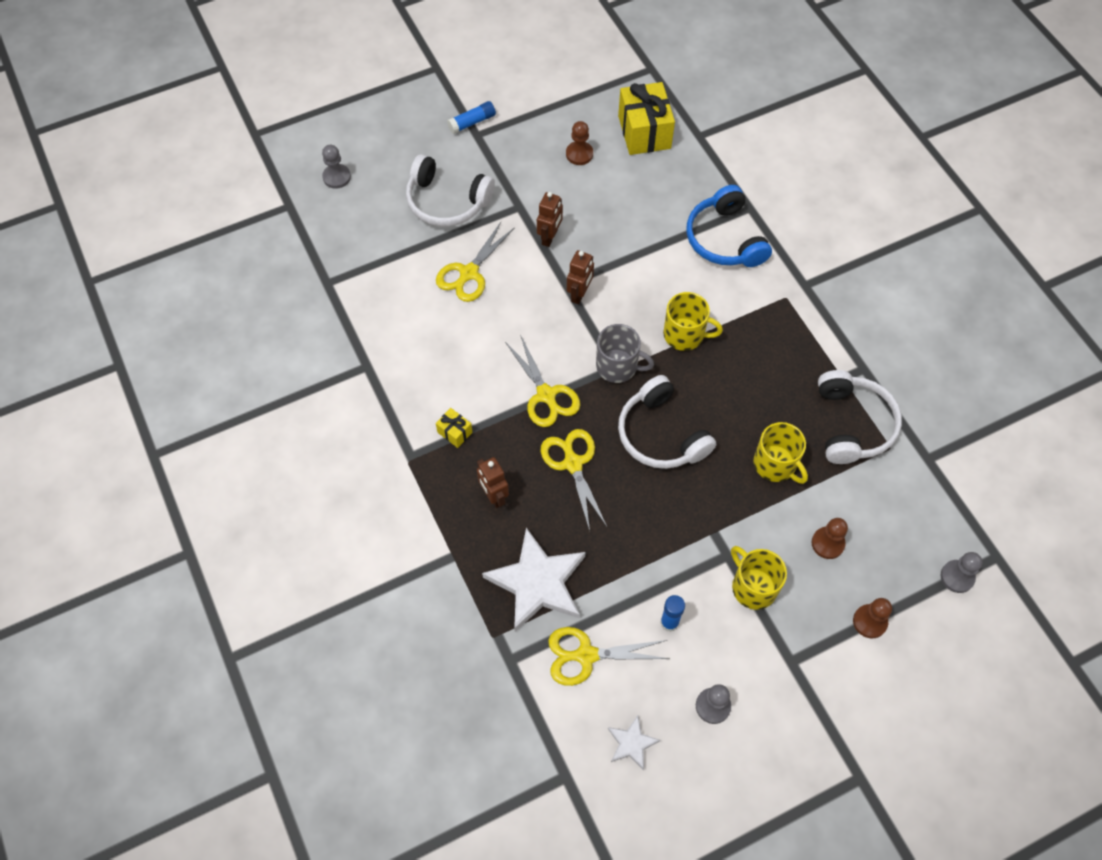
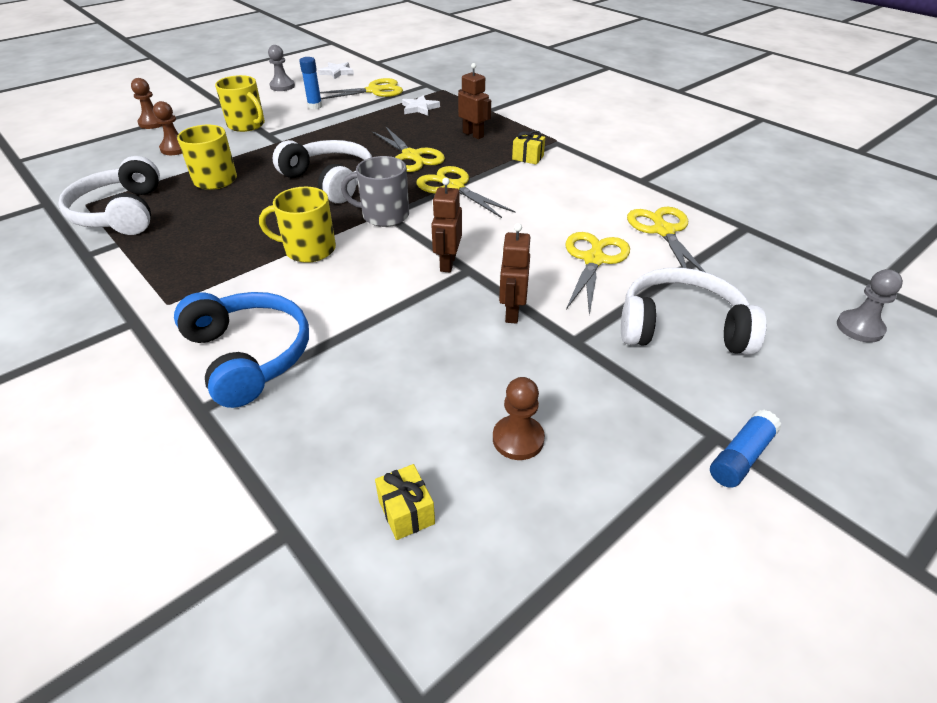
camera: 165 degrees right, 20 degrees down
(395, 293) = (663, 231): none -> yellow scissors
(537, 583) = (419, 108): white star -> white star, size x0.48
(644, 132) = (406, 512): yellow gift -> yellow gift, size x0.46
(957, 577) = (63, 148): grey pawn -> none

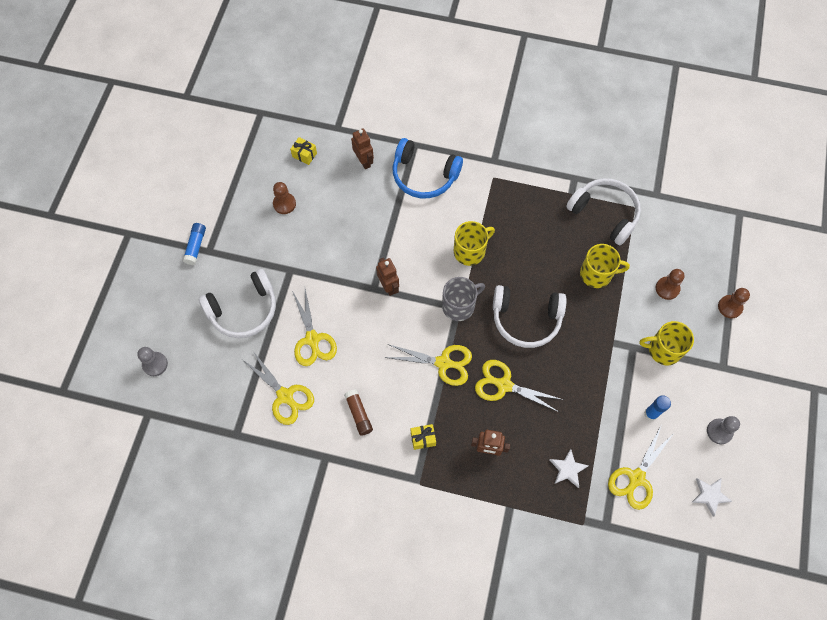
camera: 145 degrees right, 25 degrees up
(512, 312) = (330, 270): brown robot -> brown robot (364, 161)
(581, 190) = (359, 414): none -> brown glue stick

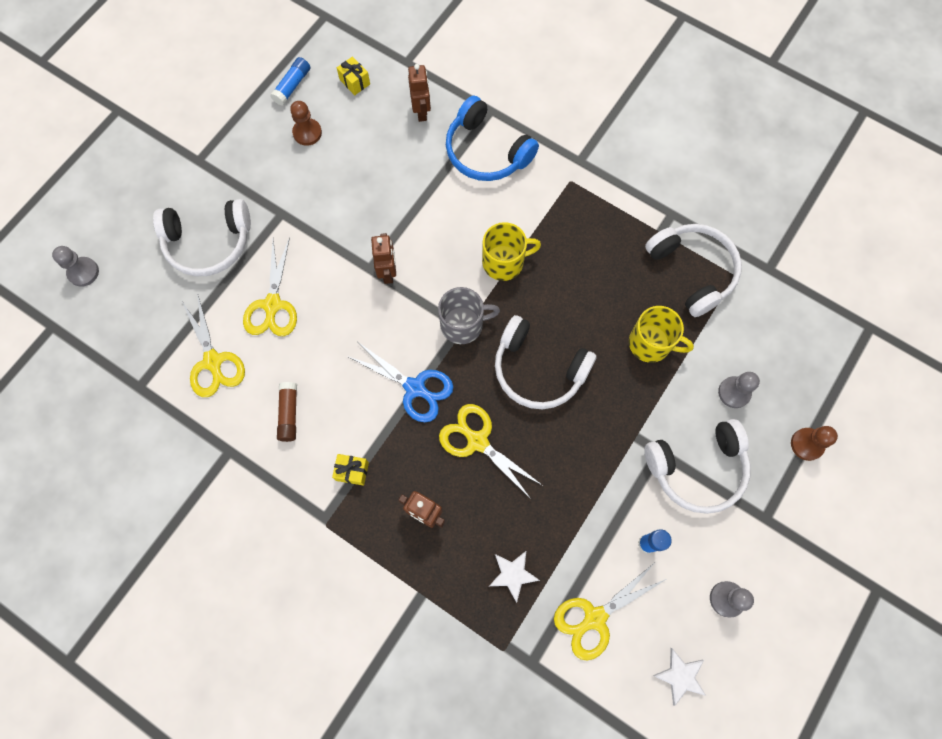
camera: 20 degrees right, 5 degrees up
(196, 246) = (186, 150): blue glue stick -> blue glue stick (292, 86)
(443, 363) = (415, 388): yellow scissors -> blue scissors
(663, 350) = (697, 468): yellow mug -> white headphones
(667, 288) = (734, 392): brown pawn -> grey pawn

